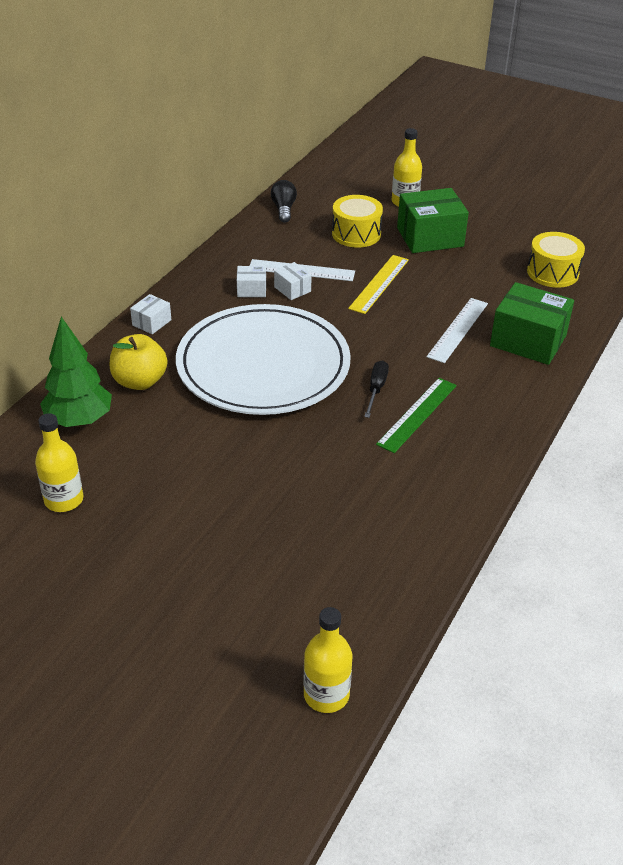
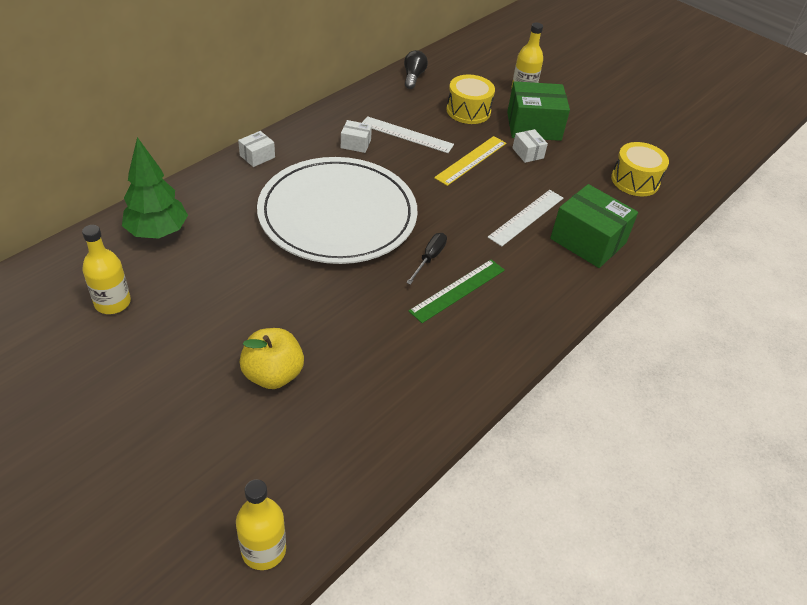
camera: 10 degrees right, 5 degrees up
(140, 381) = (224, 207): yellow apple -> yellow apple (273, 374)
(292, 289) = (391, 150): white box -> white box (528, 153)

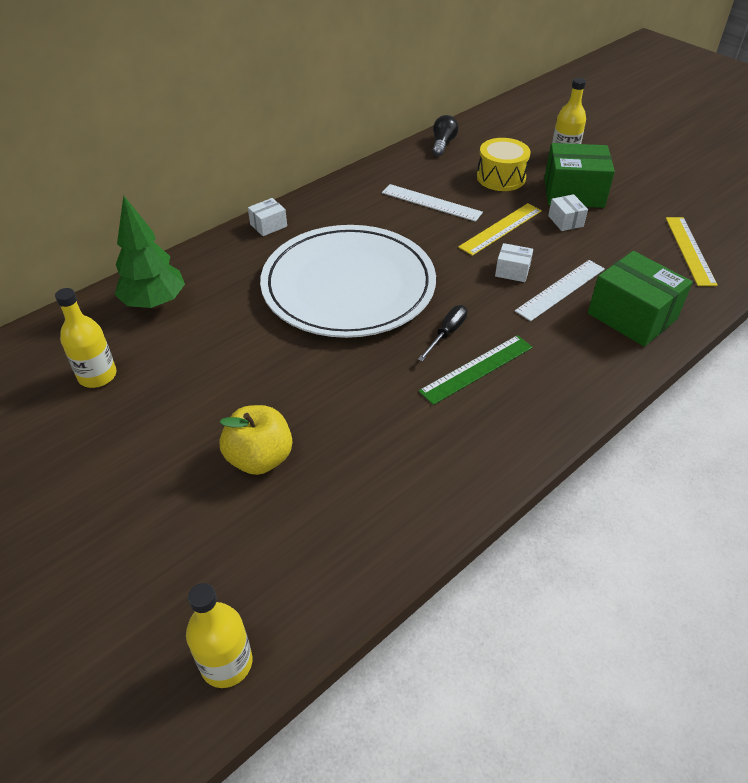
camera: 10 degrees right, 0 degrees up
(355, 144) = (375, 212): white box -> white box (512, 271)
(635, 180) = (689, 250): yellow drum -> yellow ruler

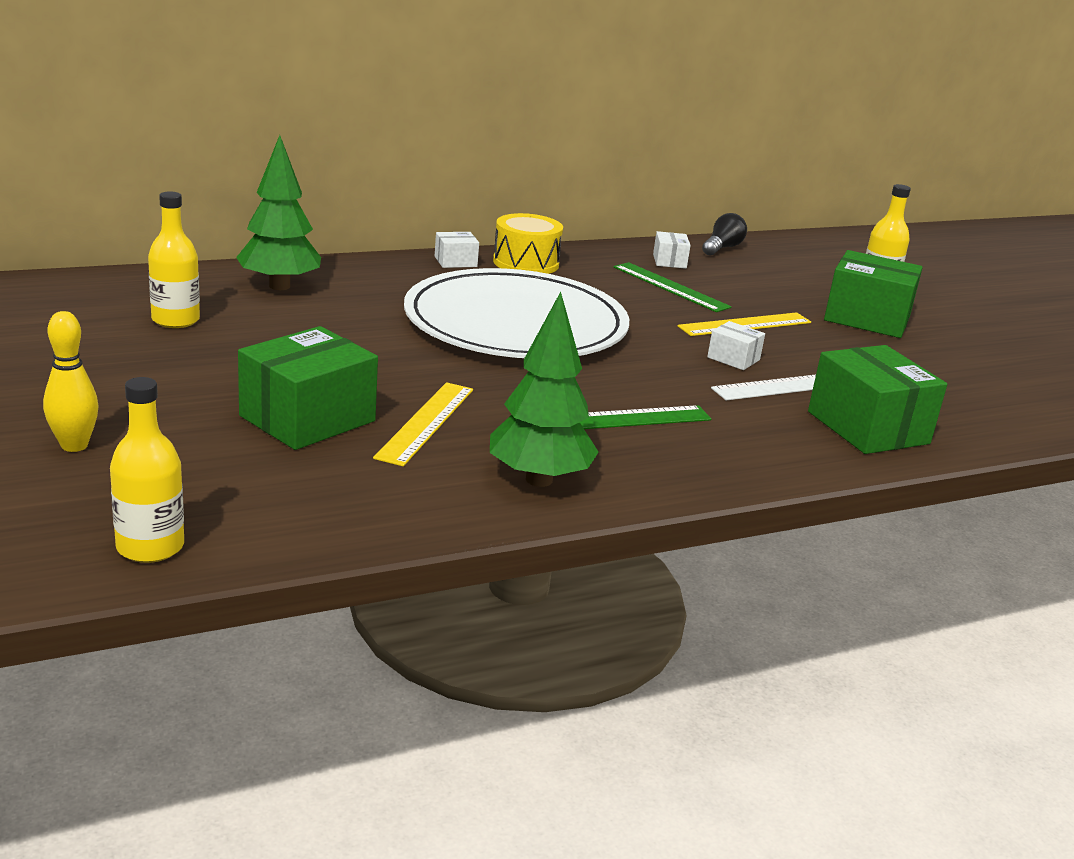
camera: 15 degrees right, 20 degrees down
(103, 565) = (74, 445): none -> yellow bowling pin
(260, 458) = (307, 418): yellow apple -> green box
(431, 202) = (670, 287): white ruler -> green ruler
(447, 333) = (609, 385): black screwdriver -> none
(455, 463) = (539, 480): none -> green tree
(501, 177) = (778, 287): yellow drum -> yellow drum (526, 263)
(565, 221) = (837, 337): white box -> white box (669, 261)
(689, 250) = (994, 396): yellow ruler -> yellow ruler (426, 422)

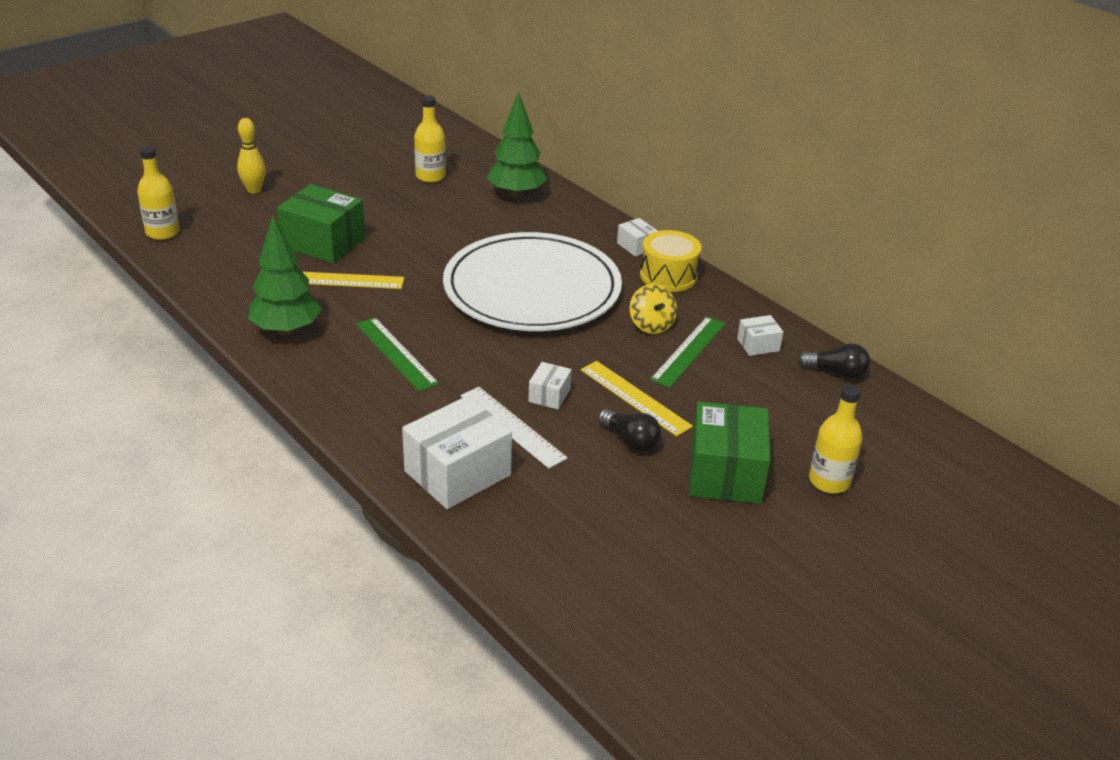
camera: 75 degrees right, 10 degrees up
(617, 290) = (651, 325): none -> yellow spinning top
(816, 341) = (630, 441): none -> black light bulb
(868, 427) = (457, 473): green box -> white box

